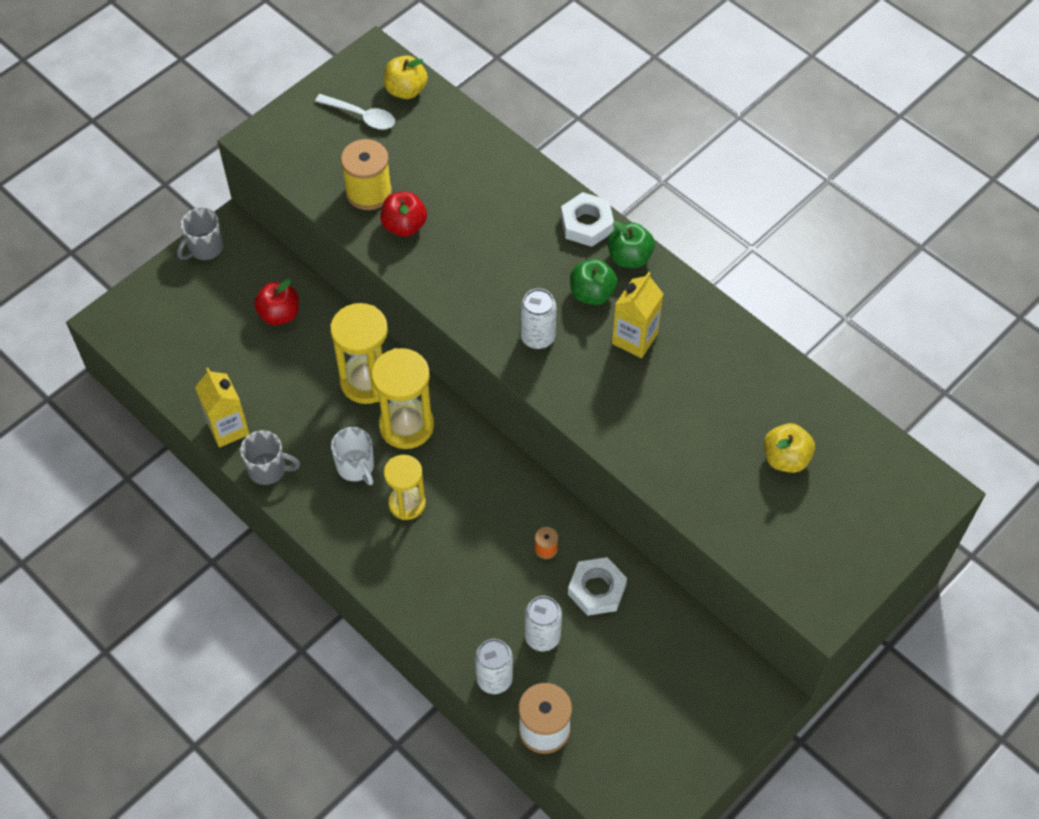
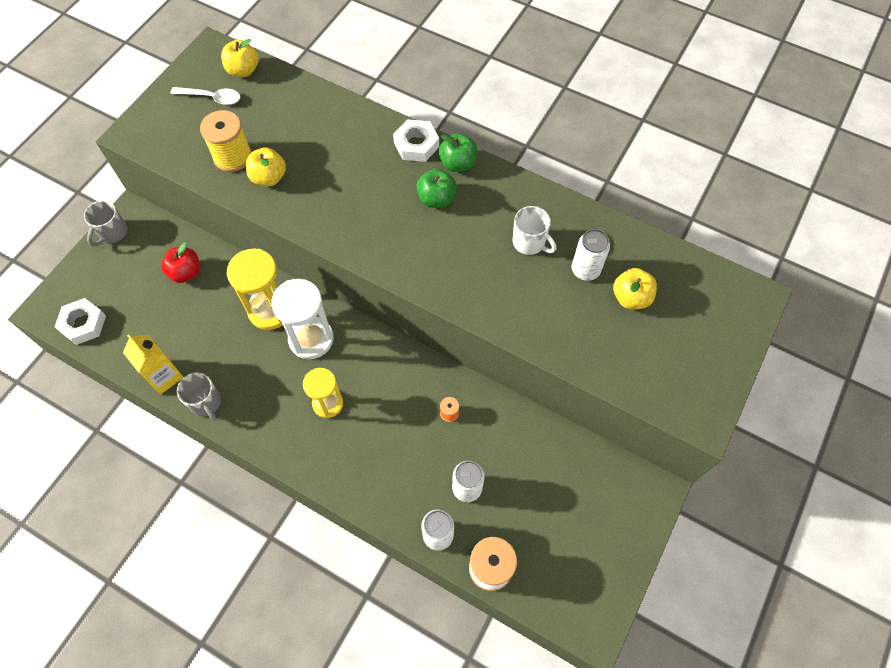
camera: 15 degrees left, 5 degrees up
(268, 469) = (206, 403): grey mug -> grey mug turned 60 degrees clockwise
(356, 467) = (278, 383): white mug -> white mug (529, 242)
(404, 226) = (269, 177): red apple -> yellow apple
(406, 425) = (311, 339): yellow hourglass -> white hourglass
(537, 337) = (402, 244): white can -> white can (585, 270)
(596, 589) = (499, 437): white nut -> white nut (83, 324)
(634, 339) = (481, 228): yellow carton -> none

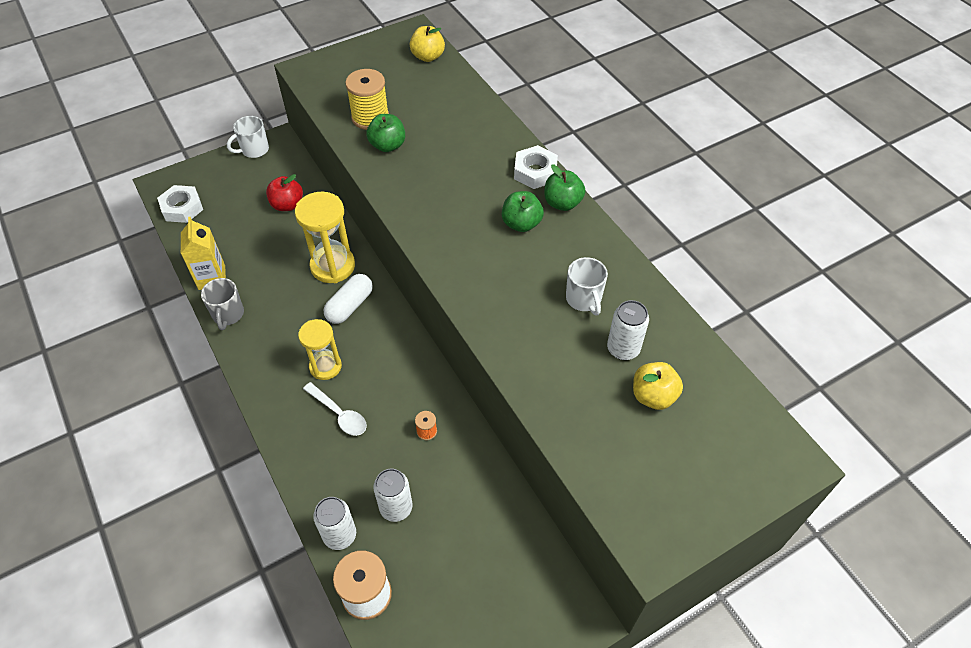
camera: 30 degrees right, 10 degrees down
(112, 233) = (254, 150): grey mug -> white mug
(211, 98) = (387, 67): white spoon -> white spoon (339, 414)
(269, 177) = (387, 145): yellow apple -> green apple
(311, 339) = (350, 306): white hourglass -> white capsule

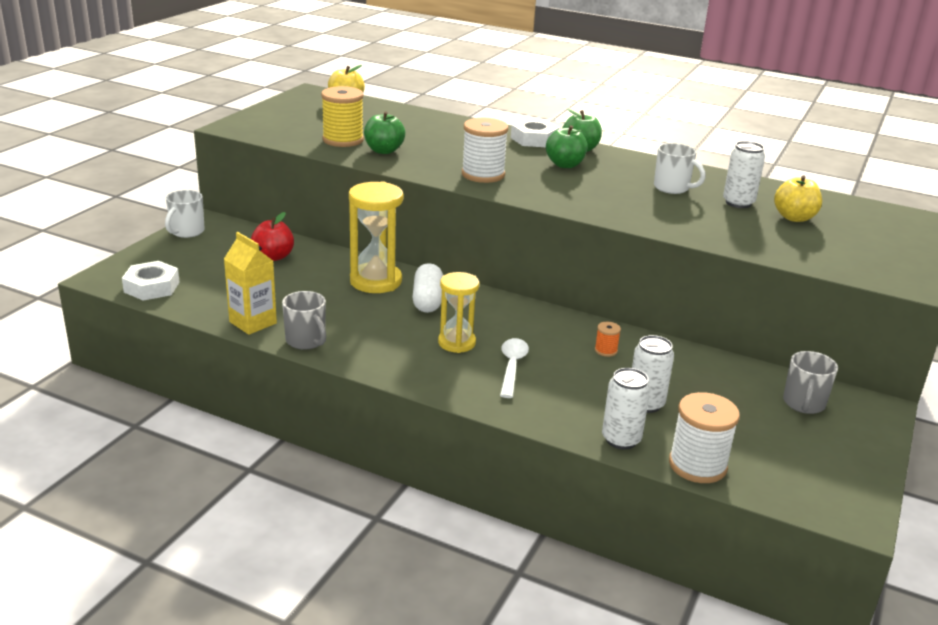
camera: 35 degrees left, 25 degrees down
(339, 414) = (512, 367): white spoon -> white spoon turned 90 degrees counterclockwise
(434, 212) = (483, 175): none -> white spool
(522, 578) = (803, 404): none -> grey mug

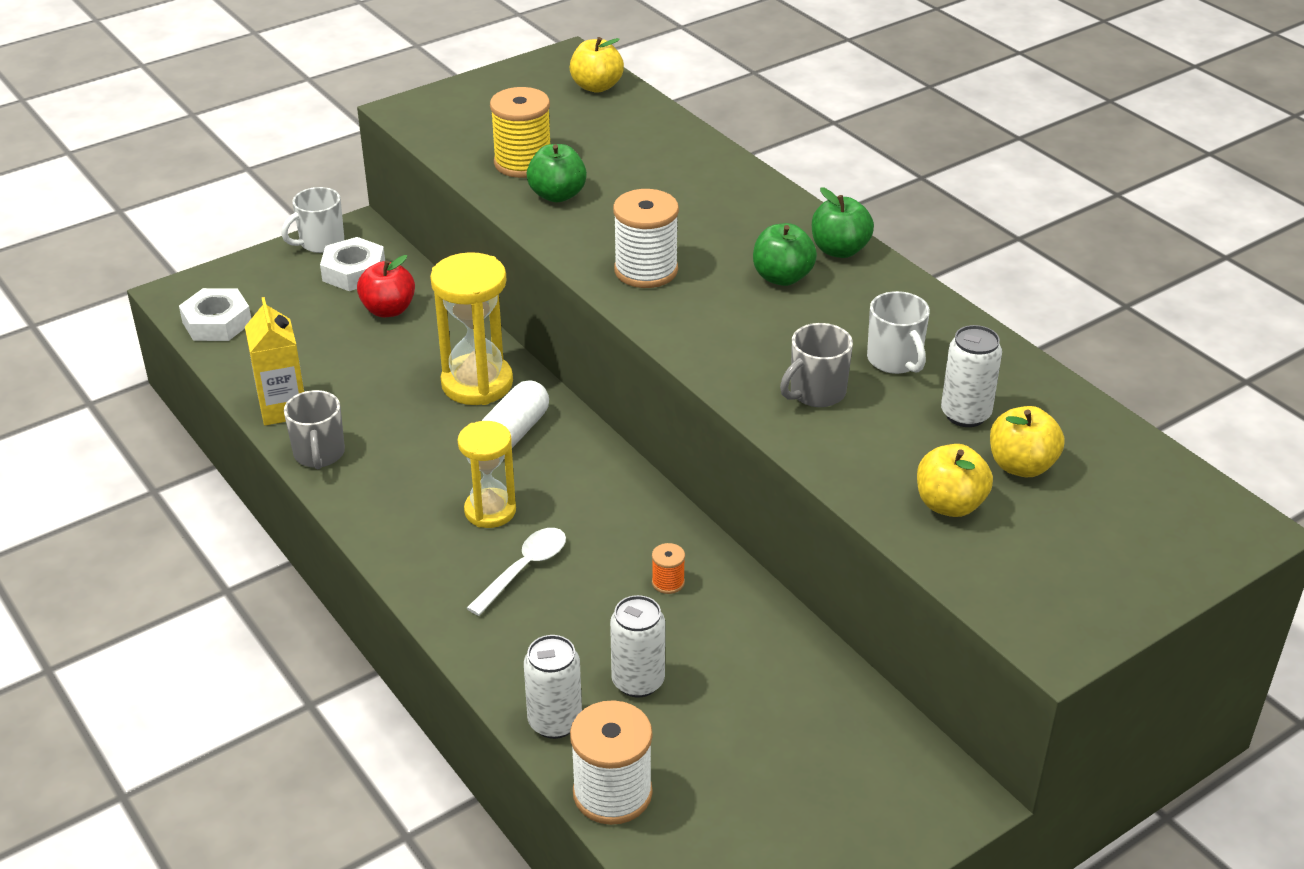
camera: 30 degrees right, 10 degrees up
(534, 139) = (790, 215): white nut -> white nut (354, 272)
(783, 241) = (949, 505): none -> yellow apple
(803, 404) = (854, 756): grey mug -> grey mug (816, 393)

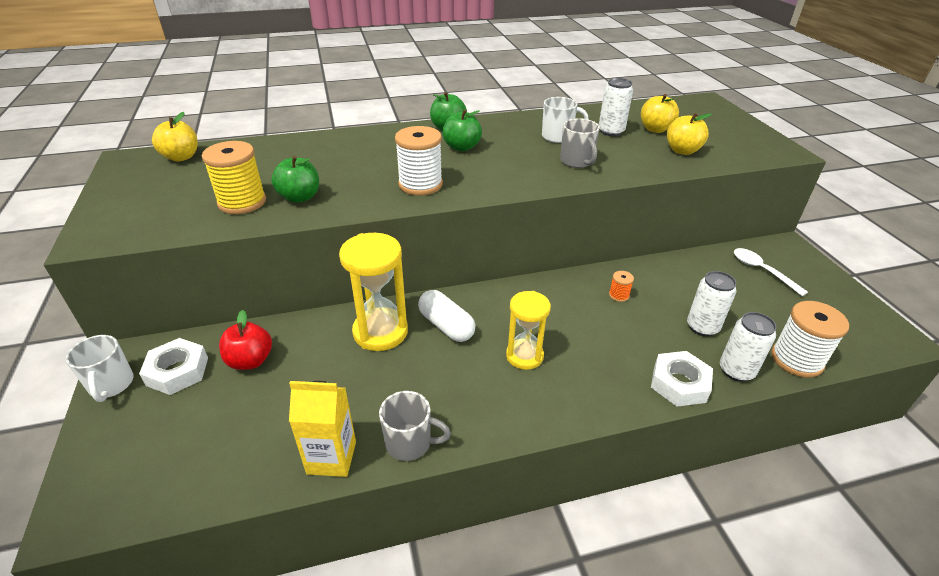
camera: 70 degrees left, 0 degrees up
(217, 322) = (157, 489): white nut -> white nut (679, 383)
(524, 569) = (590, 353): white spoon -> white spoon (762, 271)

